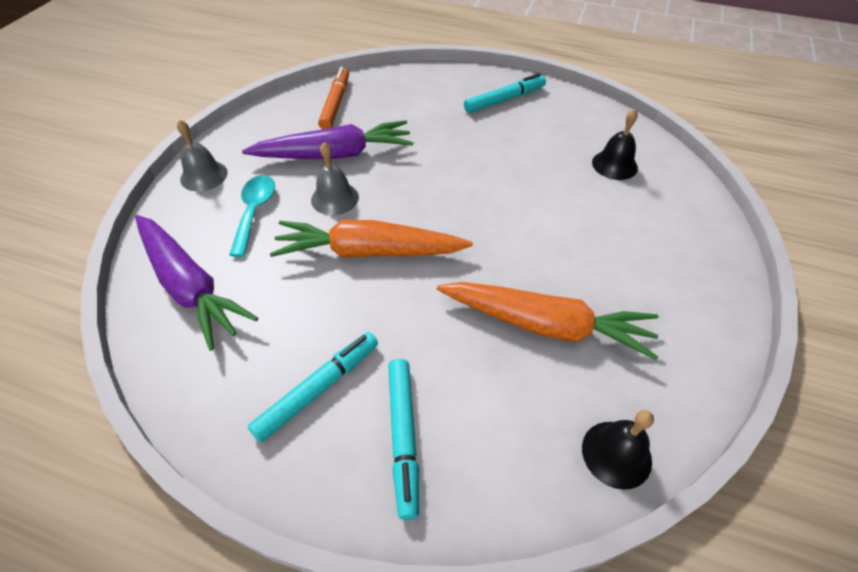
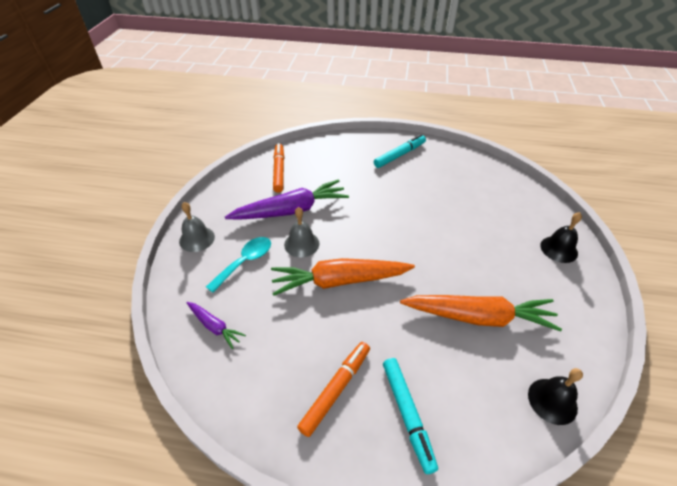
camera: 10 degrees left, 5 degrees down
(190, 286) = (214, 327): purple carrot -> purple carrot, size x0.50
(255, 211) = (245, 262): turquoise spoon -> turquoise spoon turned 45 degrees clockwise
(318, 389) = (336, 389): turquoise marker -> orange marker
(614, 165) = (489, 194): black bell -> black bell (559, 249)

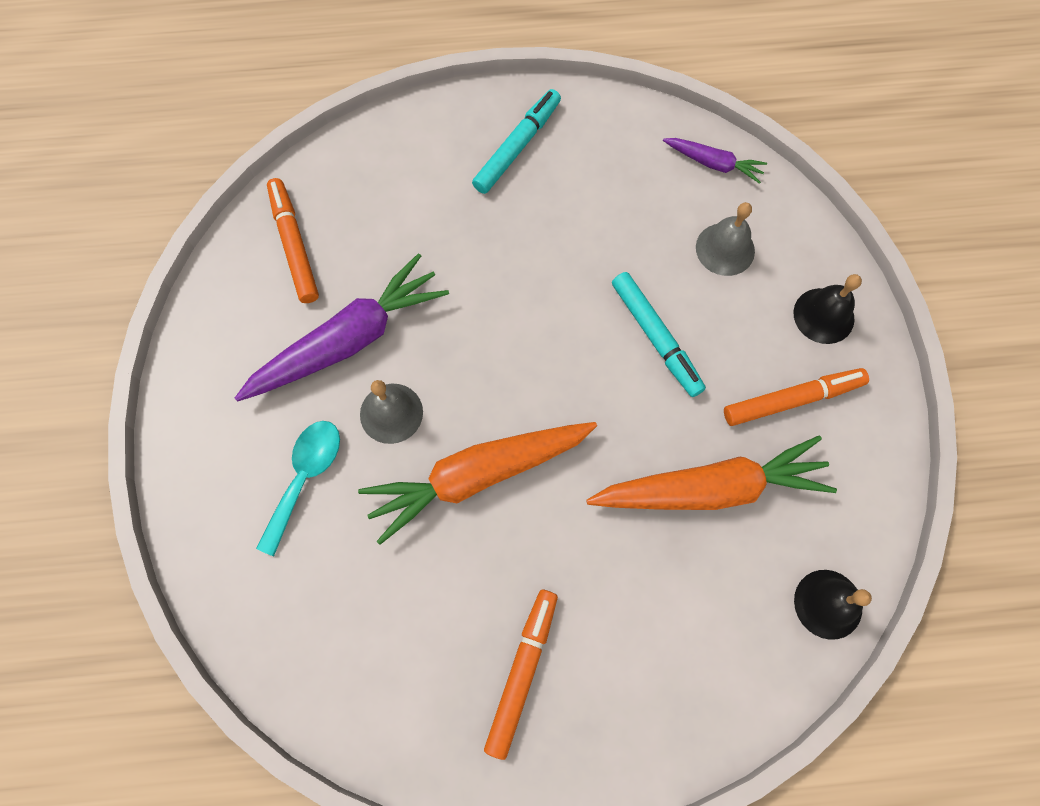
camera: 15 degrees left, 25 degrees up
(197, 239) = (199, 449): grey bell -> grey bell (725, 249)
(214, 327) = (301, 617): purple carrot -> purple carrot (713, 163)
(407, 414) = (632, 682): turquoise marker -> turquoise marker (655, 337)
(536, 284) = (792, 400): none -> orange marker

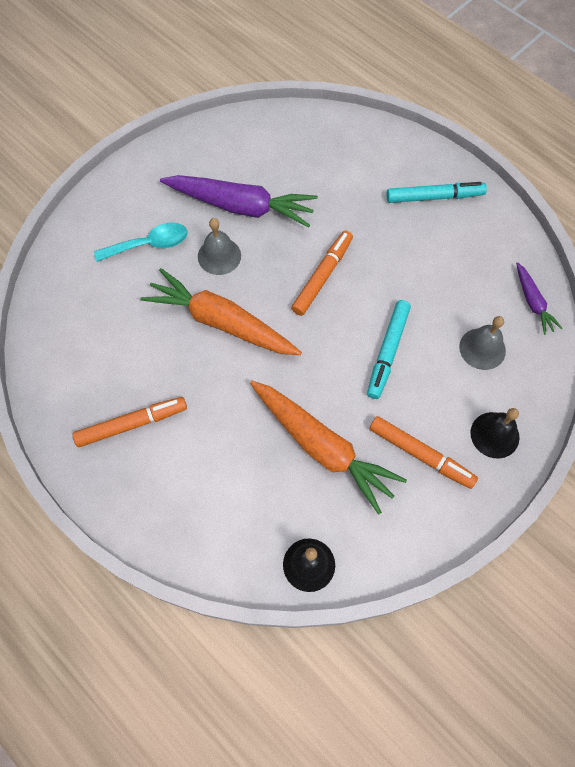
camera: 50 degrees right, 5 degrees down
(294, 245) = (270, 143): orange marker -> orange marker (322, 276)

